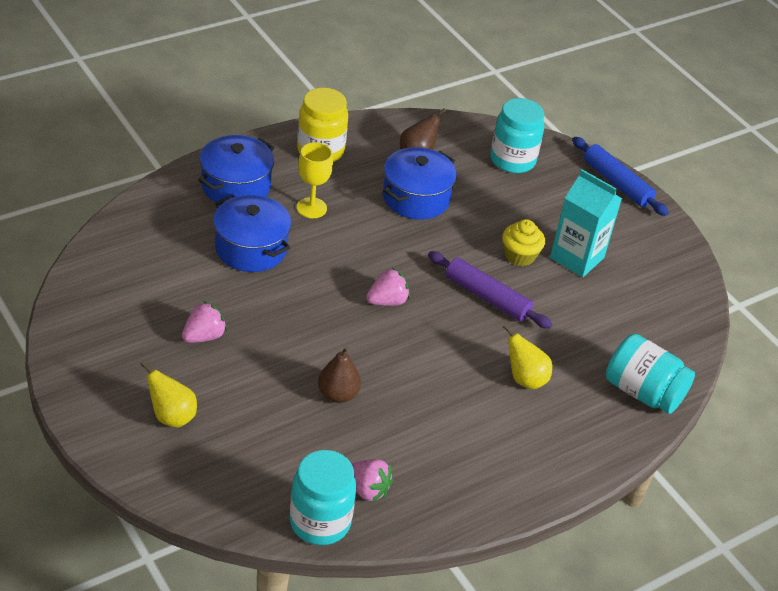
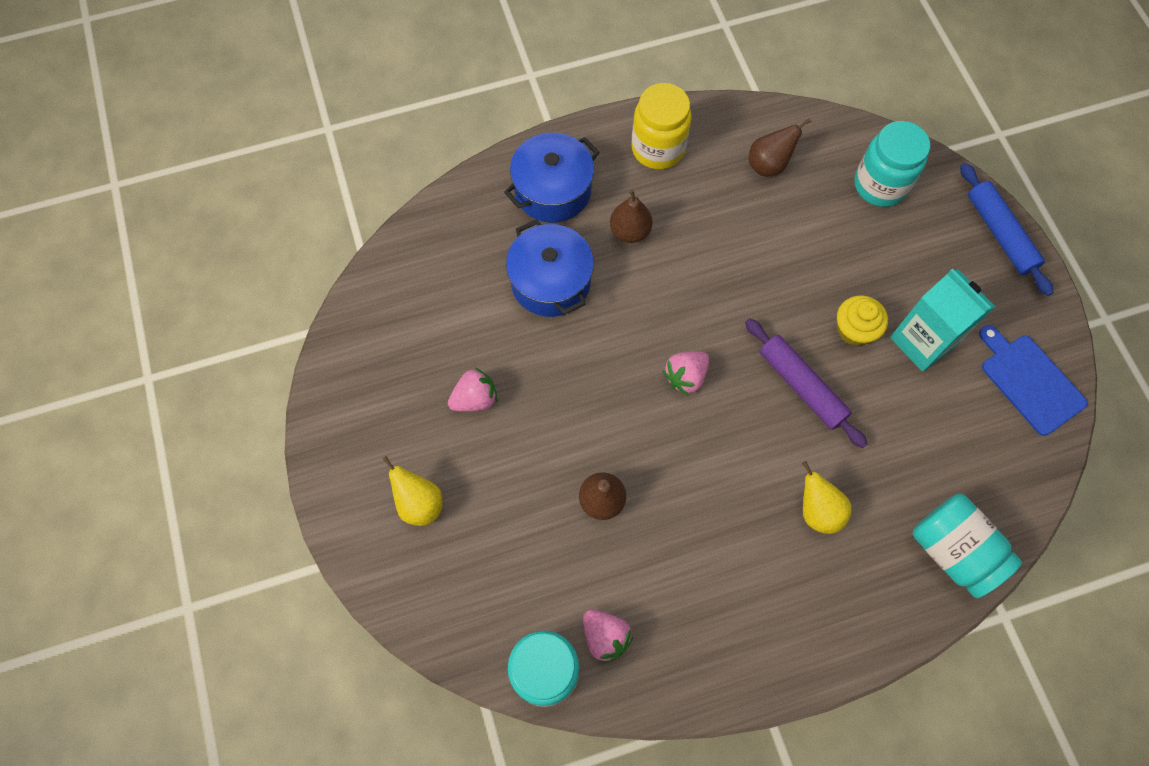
camera: 20 degrees right, 25 degrees up
(311, 208) = (630, 231): yellow goblet -> brown pear
(387, 301) = (685, 377): pink strawberry -> pink strawberry turned 150 degrees clockwise
(416, 198) = (752, 230): blue pot -> none
(669, 275) = (1029, 381): none -> blue cutting board

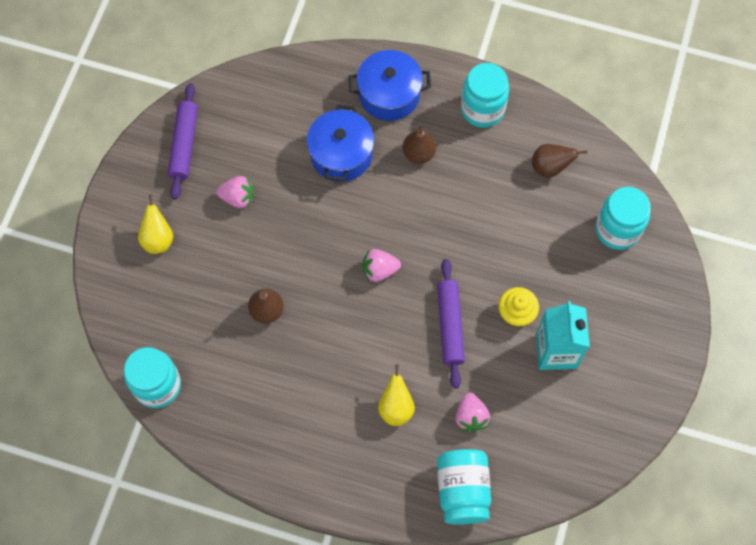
camera: 35 degrees right, 0 degrees up
(370, 379) = (184, 144): none -> purple rolling pin
(605, 636) = (207, 390): pink strawberry -> pink strawberry (470, 417)
(658, 148) = (482, 109): yellow jar -> turquoise jar
(999, 234) = (674, 316): blue rolling pin -> none
(1029, 381) = (608, 424): blue cutting board -> none

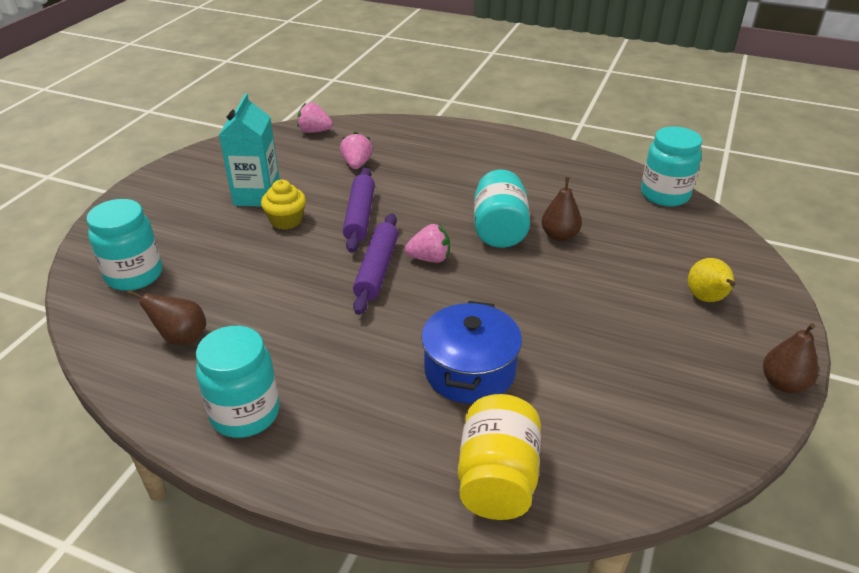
camera: 175 degrees left, 30 degrees down
(184, 144) = (707, 398): purple rolling pin -> purple rolling pin (377, 269)
(238, 198) = (612, 332): pink strawberry -> pink strawberry (314, 131)
(322, 78) = (497, 478): none -> yellow jar
(389, 95) = (387, 444): blue pot -> none
(396, 408) = (426, 172): yellow pear -> none
(418, 153) = (357, 364): brown pear -> brown pear (783, 384)
(462, 490) = (376, 132): turquoise jar -> turquoise jar (499, 230)

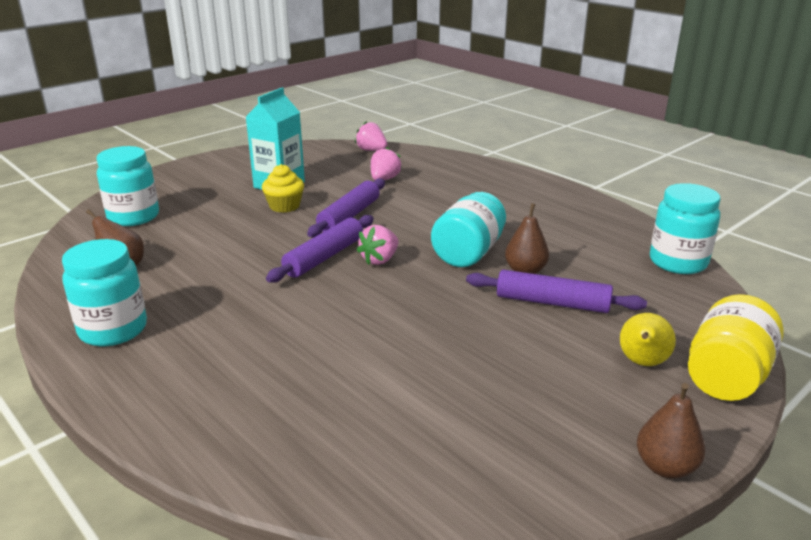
camera: 25 degrees right, 10 degrees down
(429, 258) = (380, 260): pink strawberry -> pink strawberry turned 105 degrees clockwise
(469, 371) = (329, 354): blue pot -> none
(497, 478) = (267, 447): yellow jar -> yellow jar (726, 376)
(603, 262) = (552, 303): none -> purple rolling pin

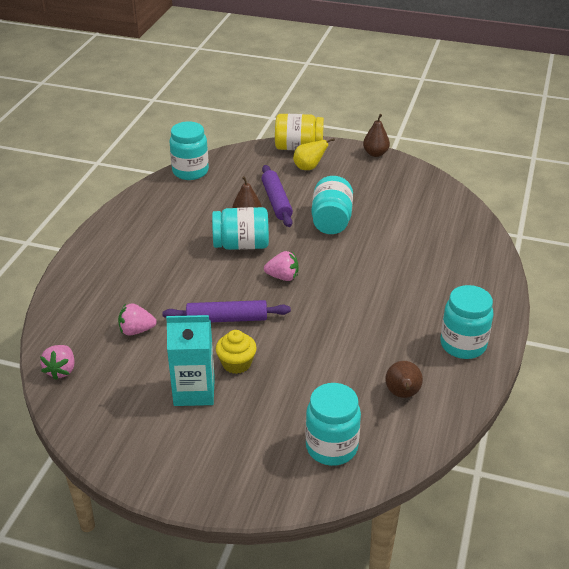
camera: 120 degrees left, 10 degrees up
(324, 257) = (300, 302): purple rolling pin -> none
(464, 330) = (331, 221): none -> turquoise jar

